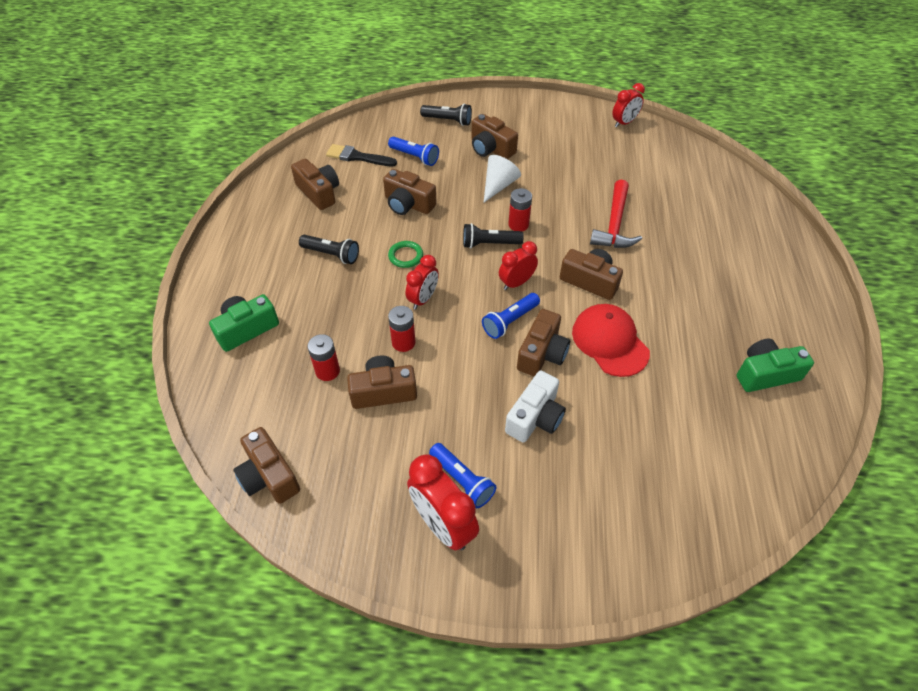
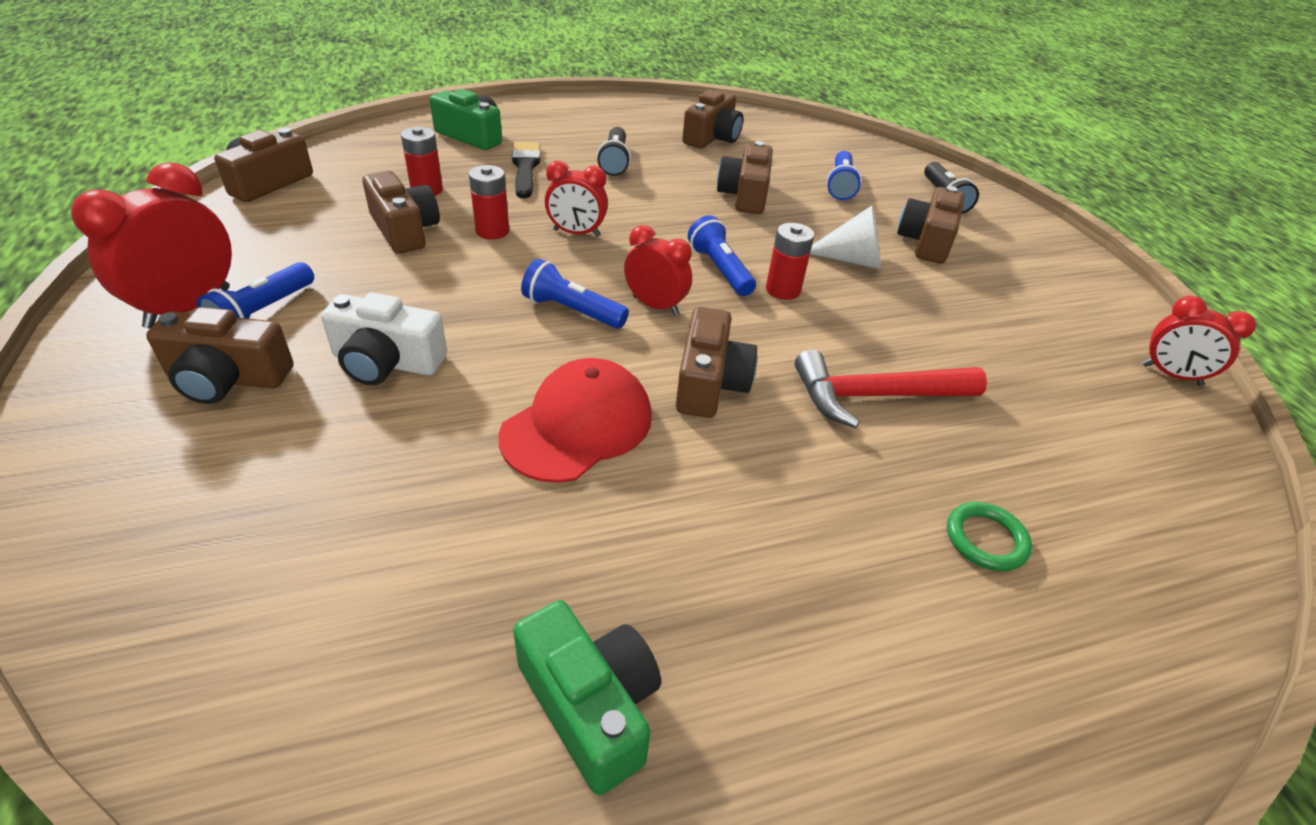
camera: 65 degrees right, 10 degrees down
(357, 157) = (798, 149): black brush -> black brush (525, 167)
(405, 256) = (646, 208): green ring -> green ring (986, 539)
(489, 244) = (720, 270): black flashlight -> blue flashlight
(542, 353) = (519, 351): brown camera -> brown camera (228, 379)

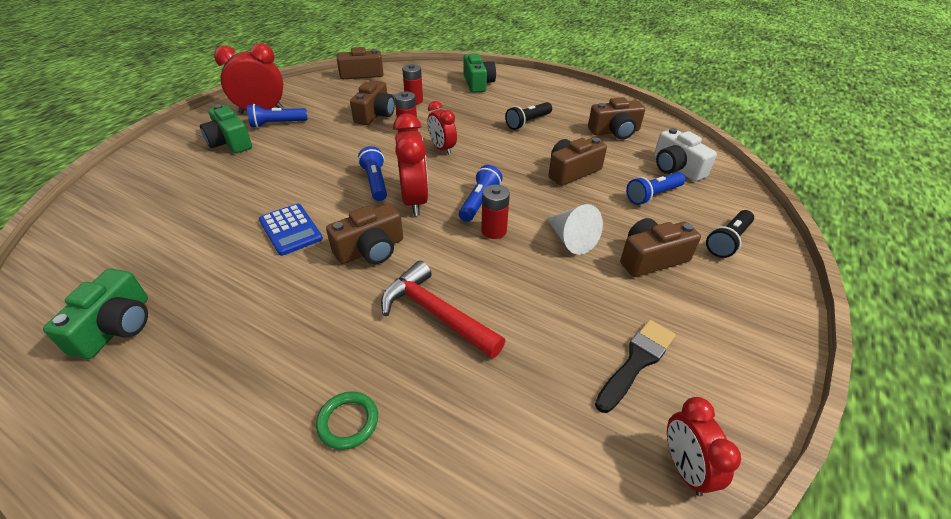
camera: 50 degrees right, 0 degrees up
(228, 379) = (230, 142): brown camera -> green camera
(387, 362) = (278, 164): white camera -> white camera (676, 168)
(525, 167) = (476, 107): black brush -> black brush (636, 361)
(577, 426) = (290, 230): red cap -> blue calculator
(655, 306) = (414, 201): red clock -> red clock, size x1.57

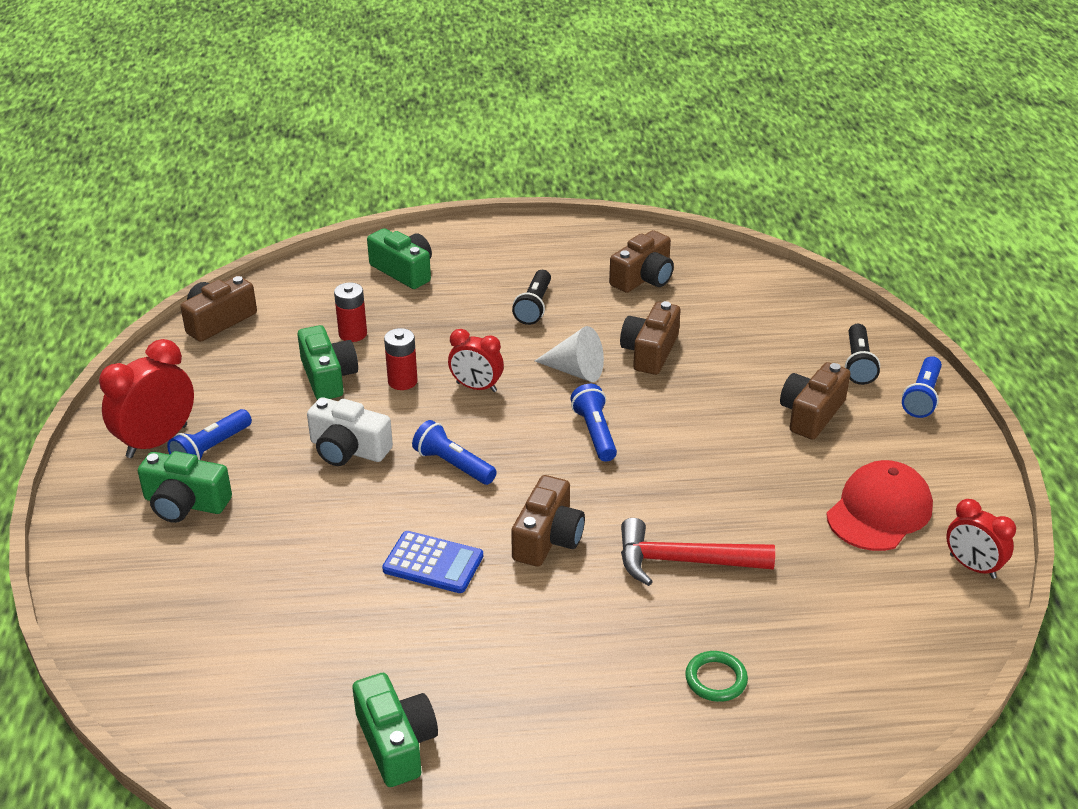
camera: 35 degrees left, 5 degrees down
(375, 114) = (328, 377): brown camera -> green camera
(414, 201) = (525, 465): red clock -> none
(494, 231) = (645, 457): red battery -> none
(571, 239) = (725, 430): white cone -> white cone (575, 371)
(636, 361) = (879, 511): black brush -> red cap
(653, 195) = (754, 344): blue flashlight -> blue flashlight (922, 397)
(676, 168) = (747, 300): white camera -> white camera (348, 449)

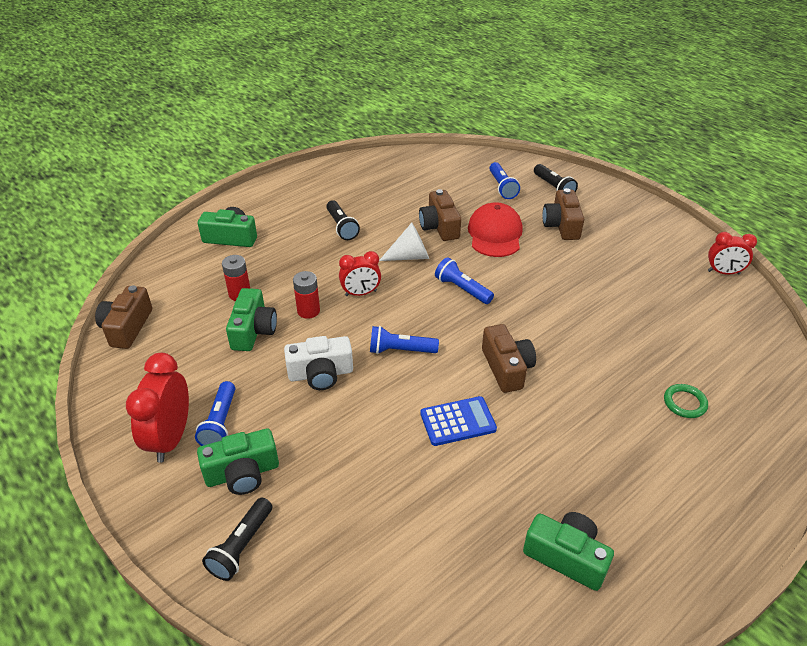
camera: 35 degrees left, 5 degrees up
(123, 563) = (241, 546): none -> black flashlight
(328, 377) = (253, 331): green camera -> green camera turned 60 degrees clockwise
(643, 278) = (388, 184): brown camera -> none
(683, 561) = (593, 342): red hammer -> none
(879, 511) = (652, 264): red cap -> red cap (495, 234)
(922, 397) = (602, 192): blue flashlight -> blue flashlight (502, 187)

